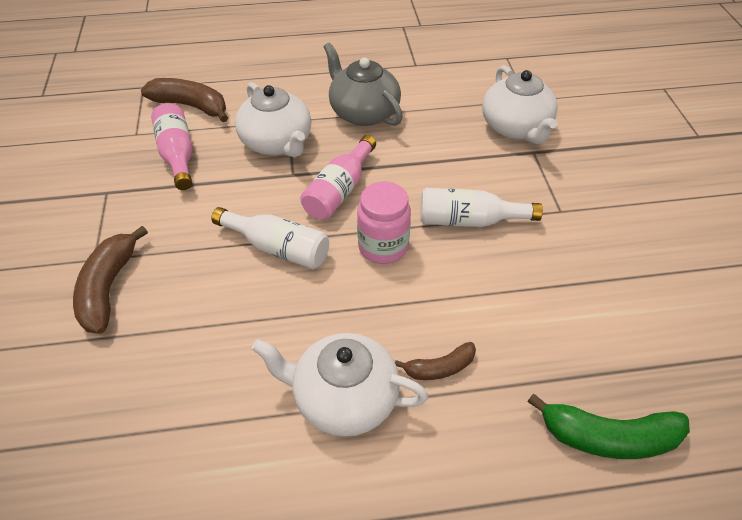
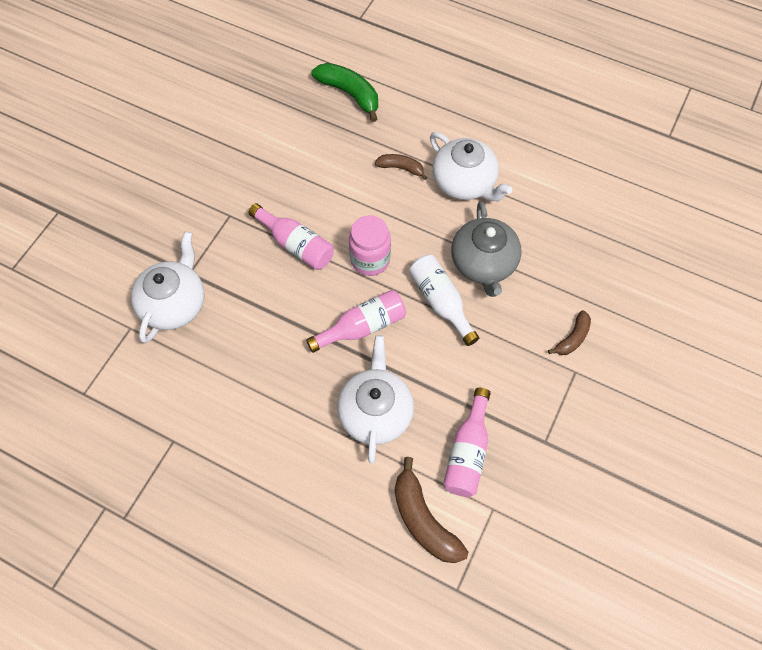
camera: 145 degrees left, 15 degrees up
(108, 288) = (572, 338): brown banana -> brown banana, size x0.58
(363, 112) = (276, 403): grey teapot -> grey teapot (483, 263)
(469, 221) = (296, 244): white bottle -> pink bottle

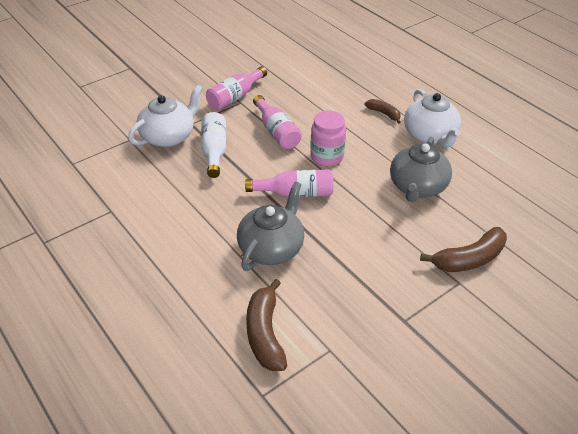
camera: 25 degrees right, 20 degrees down
(350, 94) = (370, 65): green banana -> none
(375, 412) = (271, 248): white teapot -> grey teapot
(441, 302) = (367, 199): white bottle -> white bottle (214, 151)
(467, 452) = (331, 302): pink bottle -> pink bottle (235, 97)
(572, 338) = (469, 259): brown banana -> brown banana, size x1.71

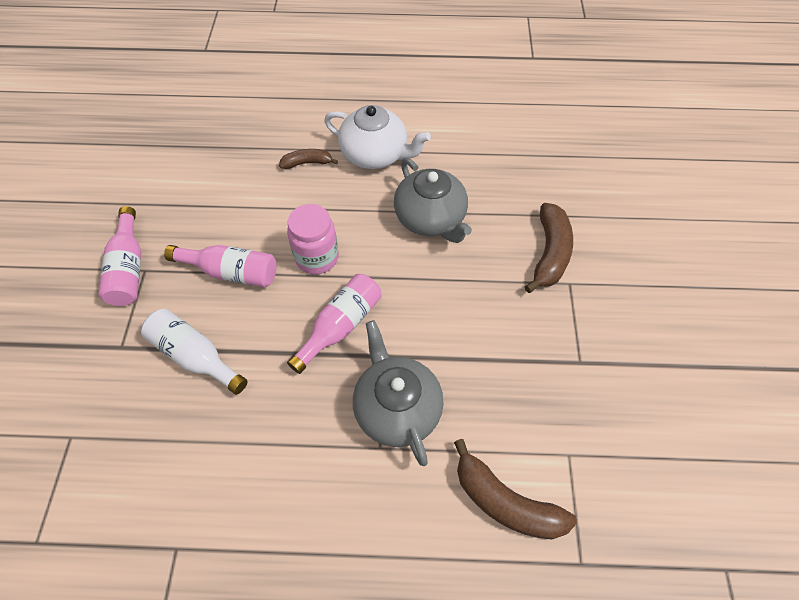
camera: 50 degrees left, 15 degrees up
(168, 136) = (116, 387): white teapot -> none

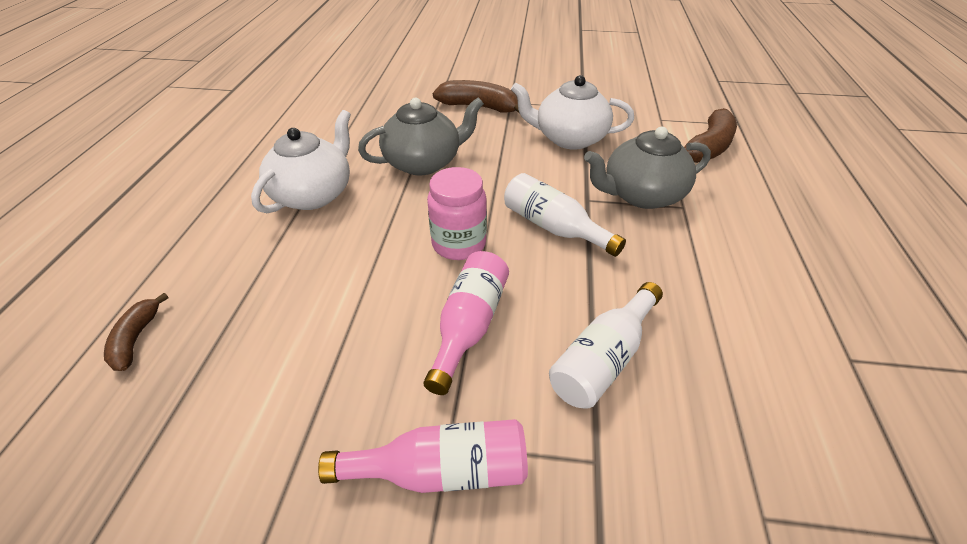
camera: 85 degrees left, 15 degrees down
(307, 163) = (298, 251): brown banana -> brown banana (136, 338)
(340, 326) = (554, 227): pink bottle -> white bottle
(498, 343) = (569, 138): none -> white teapot

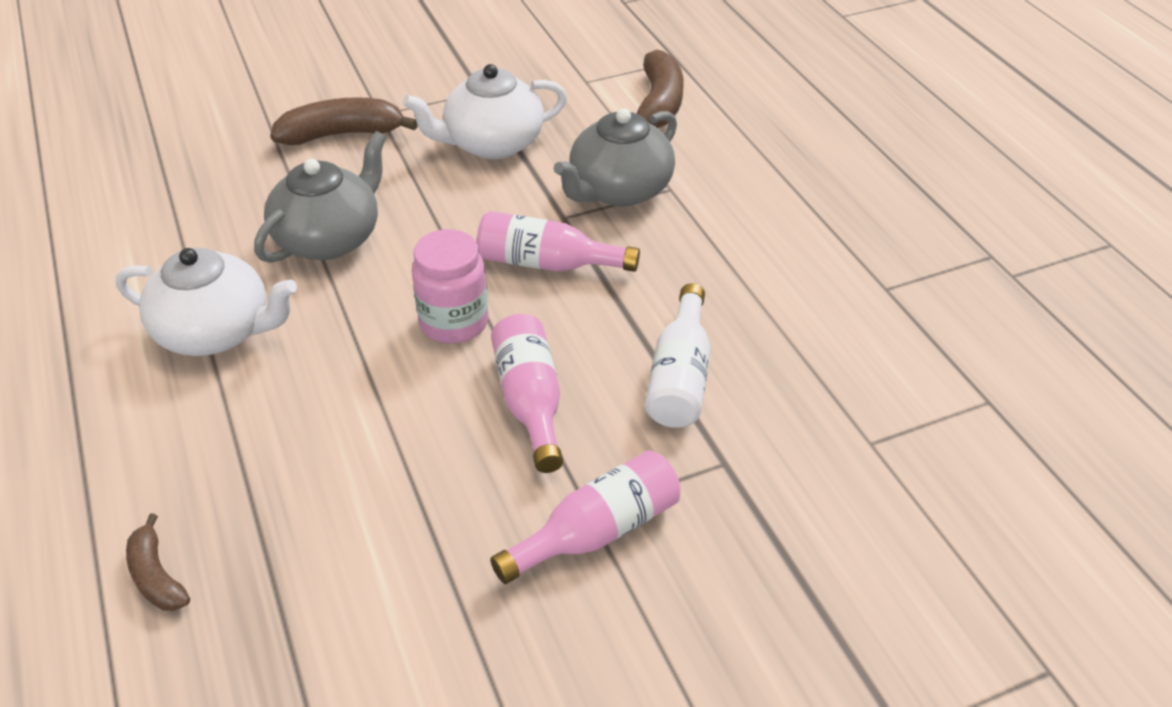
camera: 30 degrees left, 0 degrees up
(314, 194) = (216, 332): white teapot -> white teapot turned 105 degrees clockwise
(554, 227) = (547, 264): white bottle -> pink bottle

